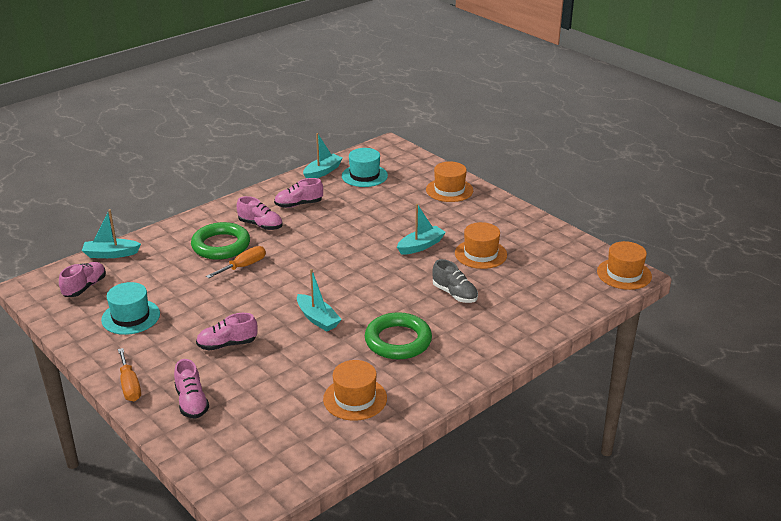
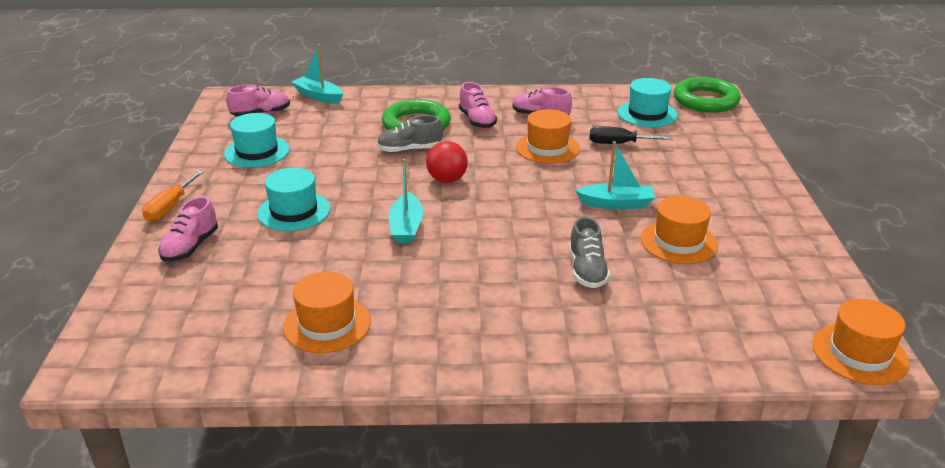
camera: 40 degrees right, 0 degrees up
(227, 344) = (294, 211): pink shoe -> turquoise hat
(243, 266) = (409, 150): orange screwdriver -> grey shoe
(299, 276) = (447, 180): none -> red ball
(322, 172) = (606, 96): turquoise boat -> none
(373, 204) = (618, 144): none -> black screwdriver
(398, 341) = (454, 288): green ring -> green ring (705, 100)
(449, 190) = (729, 161): orange hat -> orange hat (547, 148)

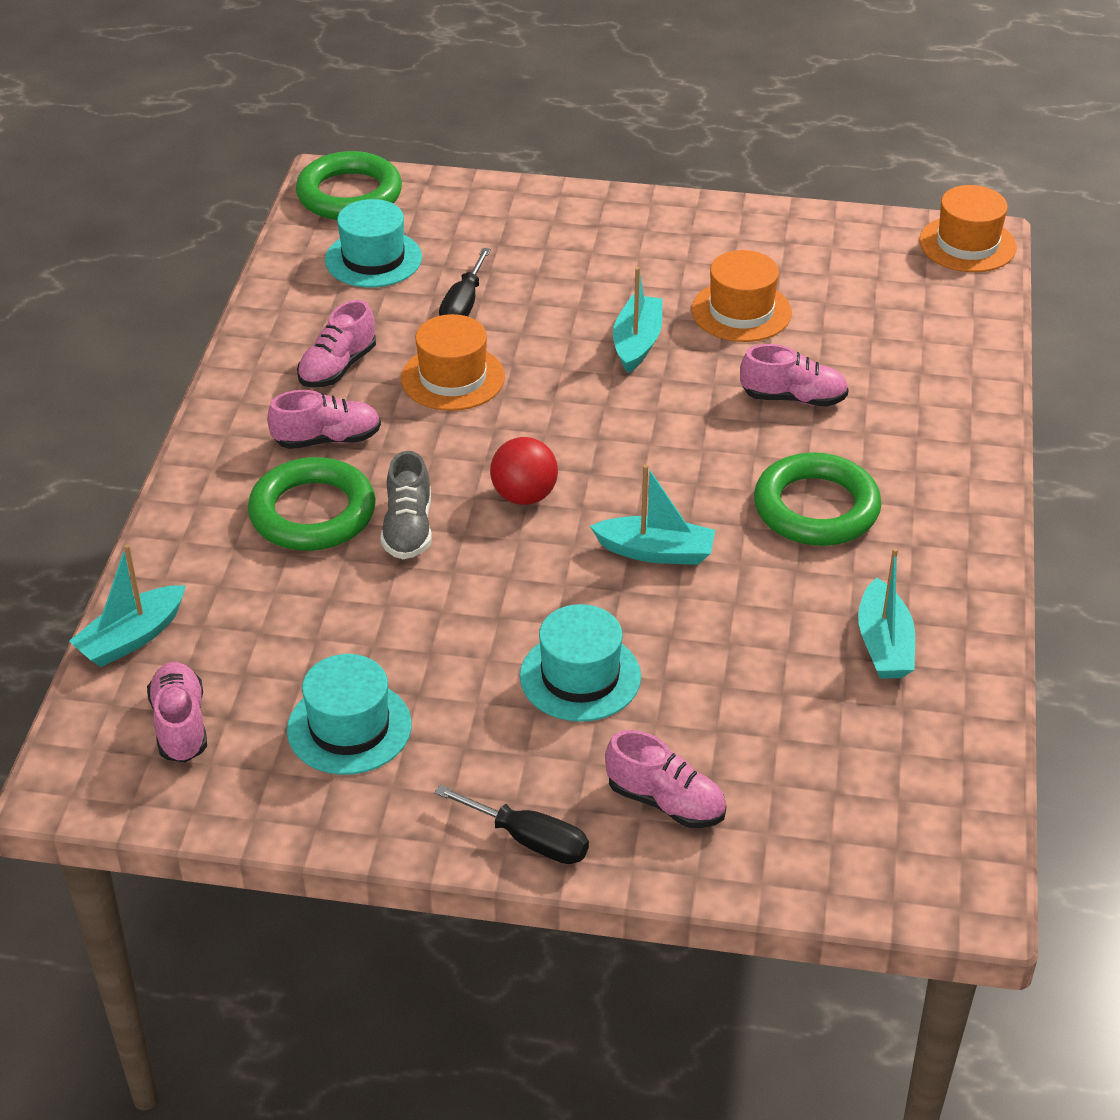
camera: 80 degrees left, 10 degrees up
(170, 207) = (529, 840): orange screwdriver -> black screwdriver
(327, 324) = (884, 644): orange hat -> turquoise boat
(466, 287) = (816, 508): none -> green ring
(587, 270) = (793, 398): grey shoe -> pink shoe

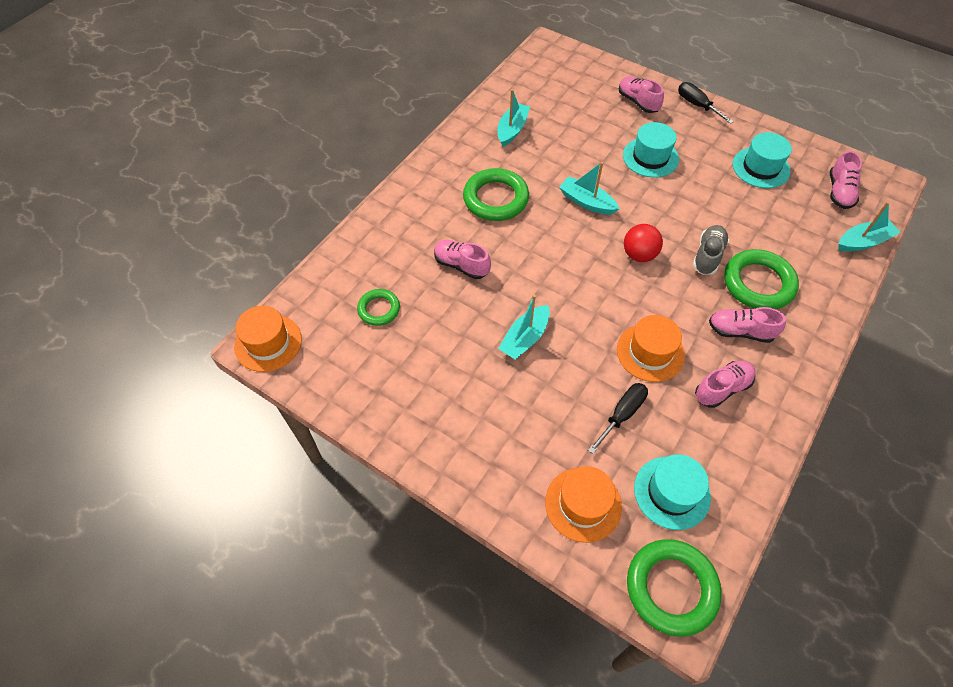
camera: 155 degrees left, 15 degrees up
(741, 311) = (447, 340): orange hat -> orange hat (583, 504)
(862, 315) = (379, 309): none -> green ring

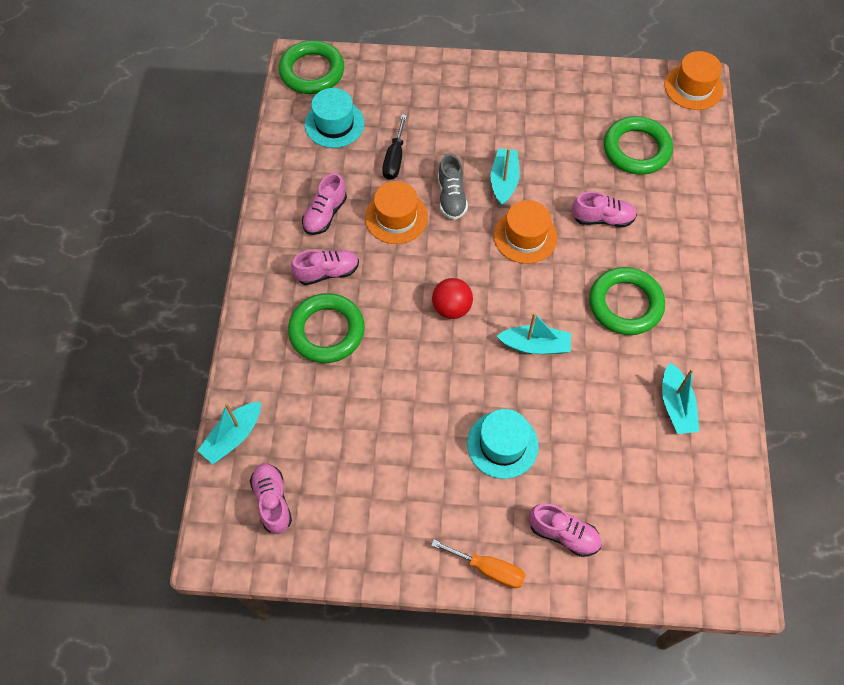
camera: 150 degrees right, 5 degrees up
(379, 309) = (636, 149): green ring -> green ring, size x1.72
(583, 504) = (392, 90): orange hat -> orange hat (525, 236)
(697, 105) = (489, 569): black screwdriver -> orange screwdriver
(708, 256) = (386, 339): grey shoe -> grey shoe (451, 197)
(761, 167) = (372, 494): turquoise hat -> none

